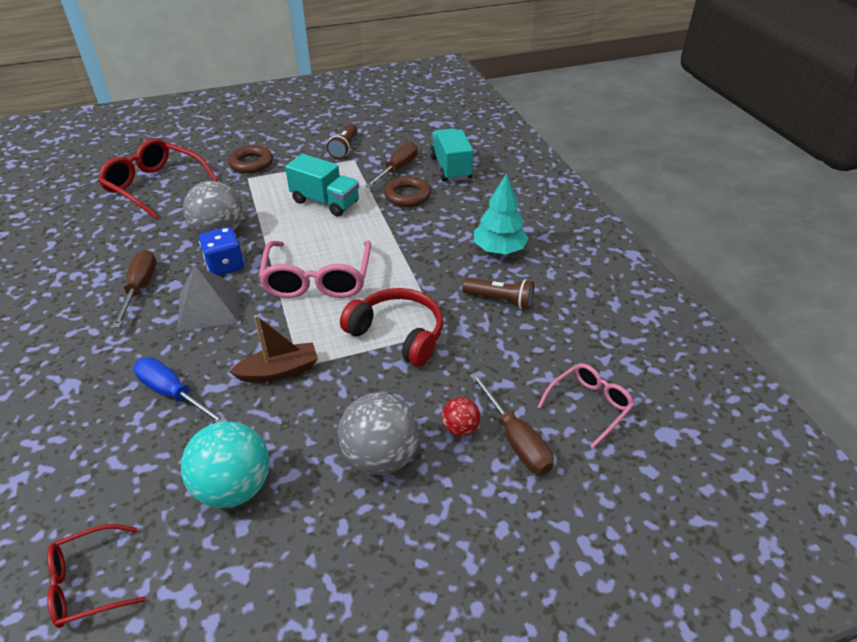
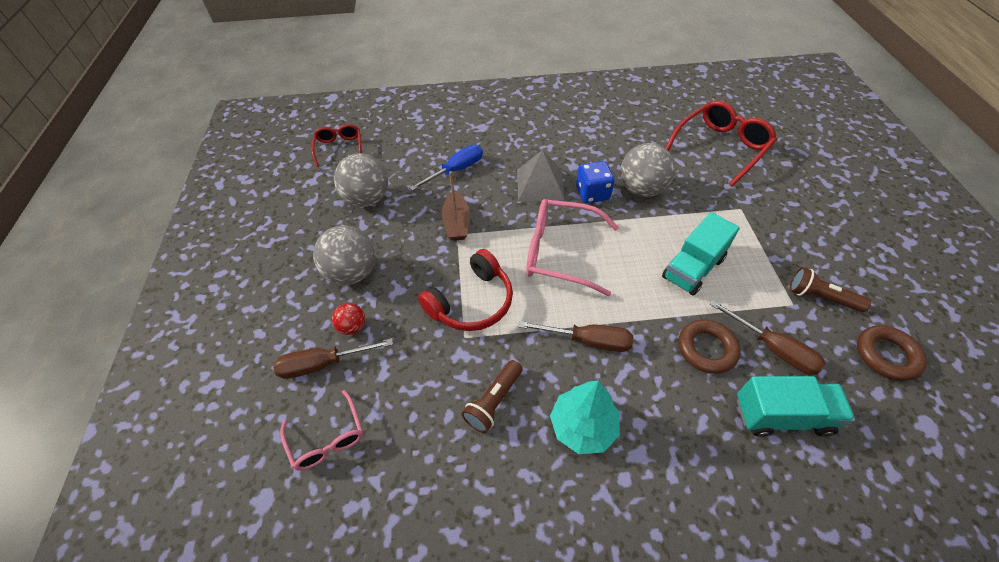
camera: 105 degrees right, 10 degrees up
(140, 288) = (572, 149): brown screwdriver -> brown screwdriver (588, 340)
(234, 487) = (367, 199): turquoise ball -> grey ball
(251, 163) = (771, 212): brown ring -> brown ring (886, 355)

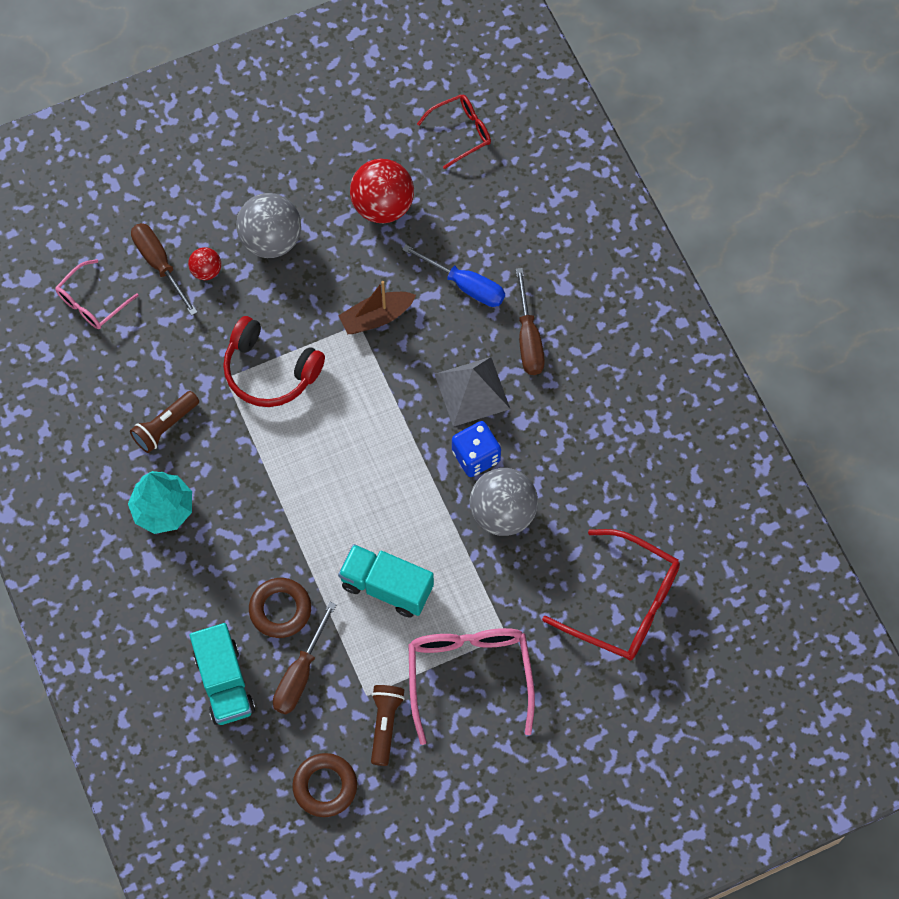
camera: 70 degrees right, 15 degrees up
(367, 199) = (382, 206): grey ball -> red ball
(494, 401) = (165, 426): brown flashlight -> brown flashlight turned 60 degrees counterclockwise
(560, 252) = (366, 441): pink glasses -> pink glasses (469, 675)
(588, 340) = (256, 494): brown screwdriver -> brown screwdriver (528, 338)

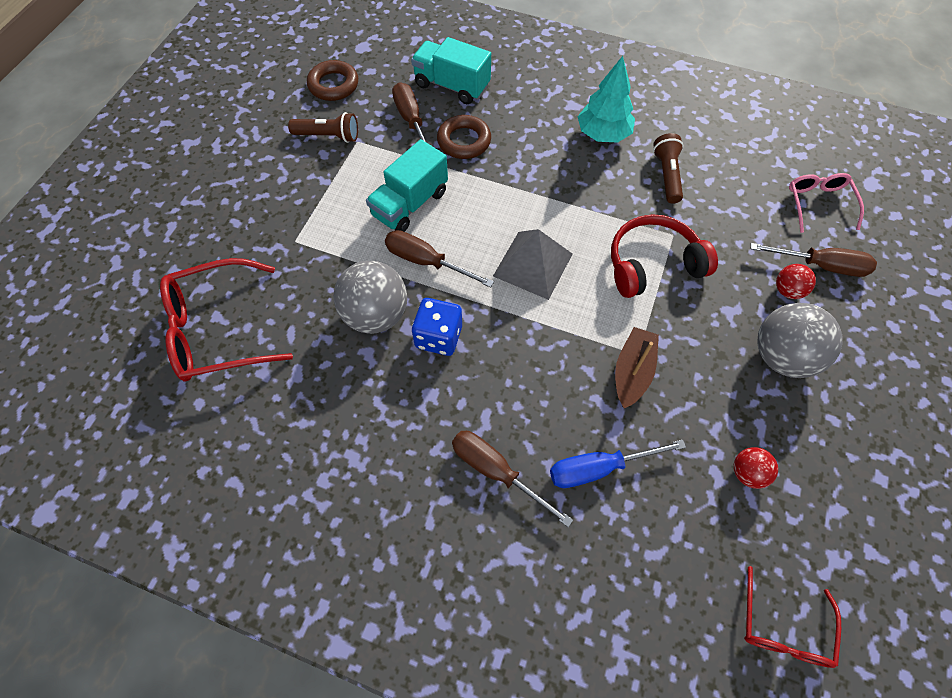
camera: 135 degrees right, 5 degrees down
(382, 206) = (747, 473): red ball -> red ball, size x0.51
(385, 724) = (328, 136): brown flashlight -> brown flashlight turned 45 degrees counterclockwise
(386, 587) = (410, 204): turquoise truck -> turquoise truck turned 150 degrees clockwise
(426, 523) = (426, 262): none -> brown screwdriver
(469, 675) = (298, 199): pink glasses -> none
(472, 391) = (494, 383): grey pyramid -> grey pyramid (533, 264)

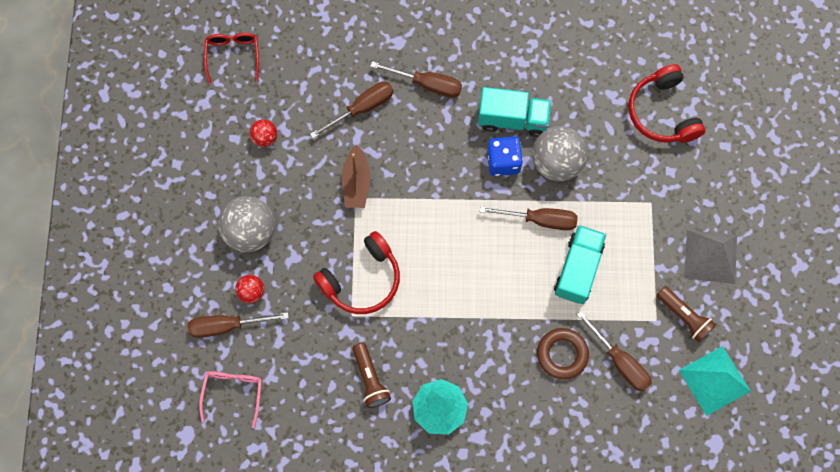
camera: 160 degrees right, 10 degrees up
(218, 330) = (662, 112): red glasses -> red headphones
(328, 136) = (684, 317): brown flashlight -> brown flashlight turned 120 degrees counterclockwise
(333, 85) = (714, 380): brown ring -> turquoise pyramid
(452, 86) = (602, 420): turquoise truck -> turquoise truck (512, 119)
(533, 264) = (456, 246): grey pyramid -> grey pyramid (710, 256)
(599, 468) = (362, 108): blue screwdriver -> brown screwdriver
(818, 204) = (233, 393): pink glasses -> pink glasses turned 150 degrees counterclockwise

